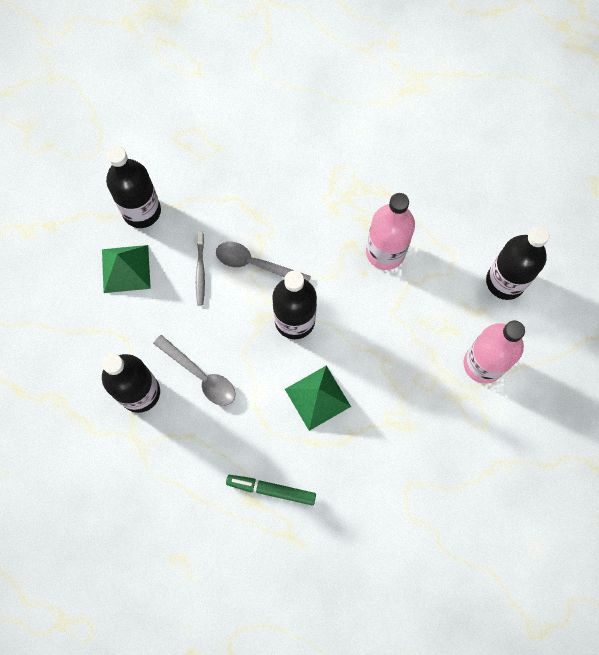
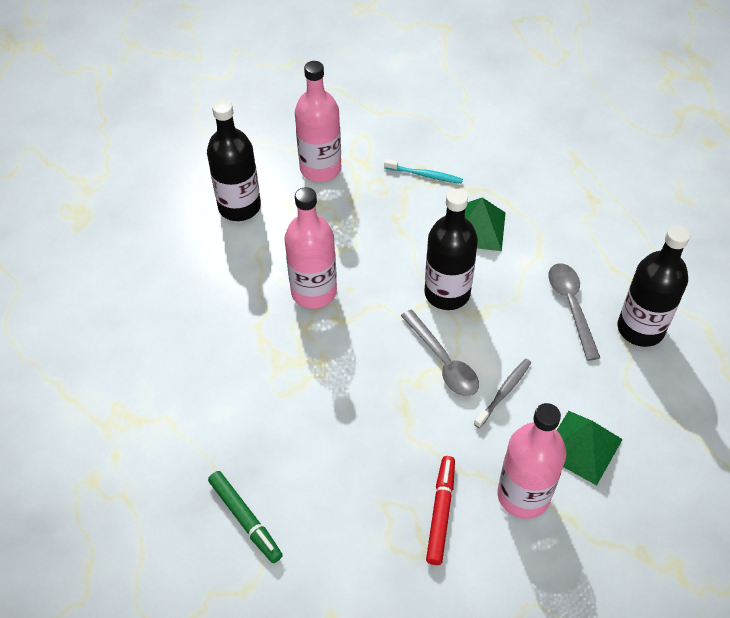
camera: 140 degrees left, 20 degrees down
(141, 211) = (523, 495): black bottle -> pink bottle
(182, 166) = (441, 512): none -> red marker
(271, 490) = (570, 195): green marker -> green marker (245, 519)
(399, 421) = (425, 175): none -> turquoise toothbrush

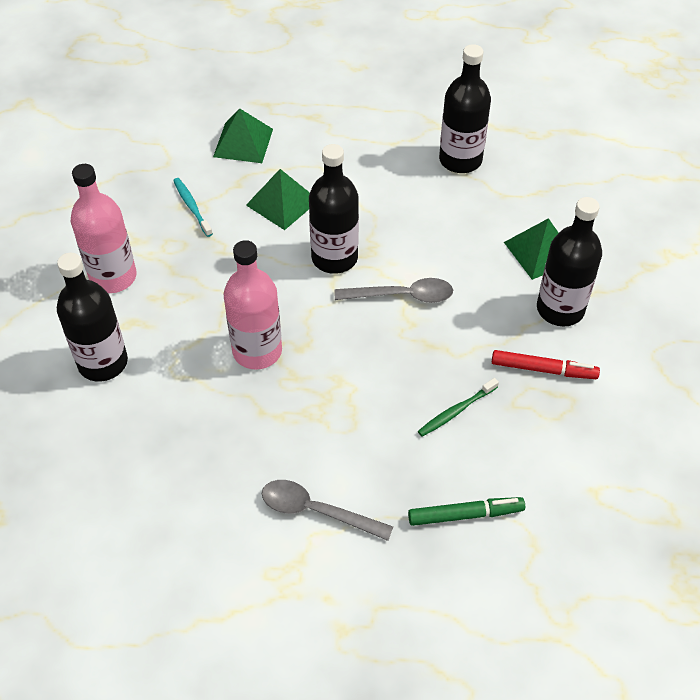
camera: 60 degrees left, 0 degrees up
(347, 462) = (456, 411): none -> green toothbrush
(425, 175) = (192, 206): turquoise toothbrush -> turquoise toothbrush turned 75 degrees counterclockwise
(441, 512) = (543, 369): red marker -> red marker turned 150 degrees clockwise
(504, 392) = (459, 272): grey toothbrush -> none
(520, 169) = (243, 143): none -> green pyramid
(523, 495) = (560, 309): pink bottle -> black bottle
(571, 306) = (409, 187): grey spoon -> grey spoon (316, 511)

